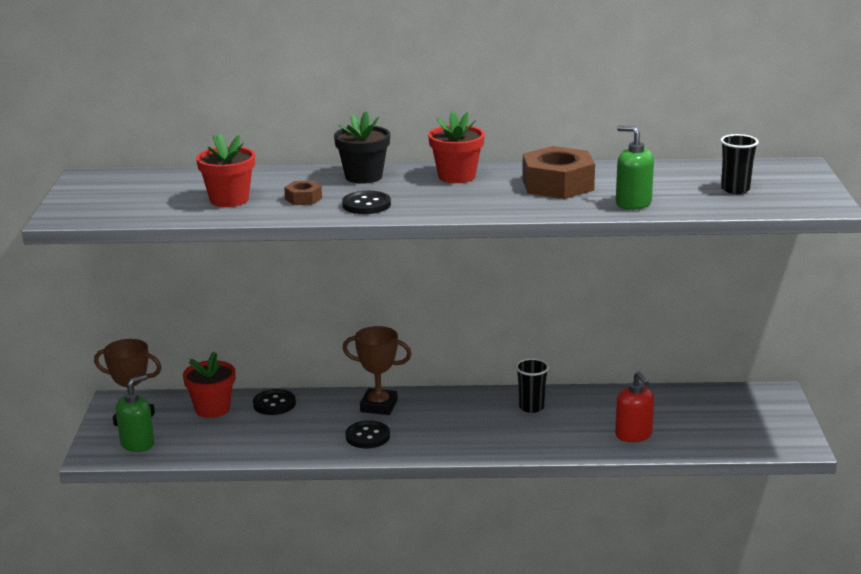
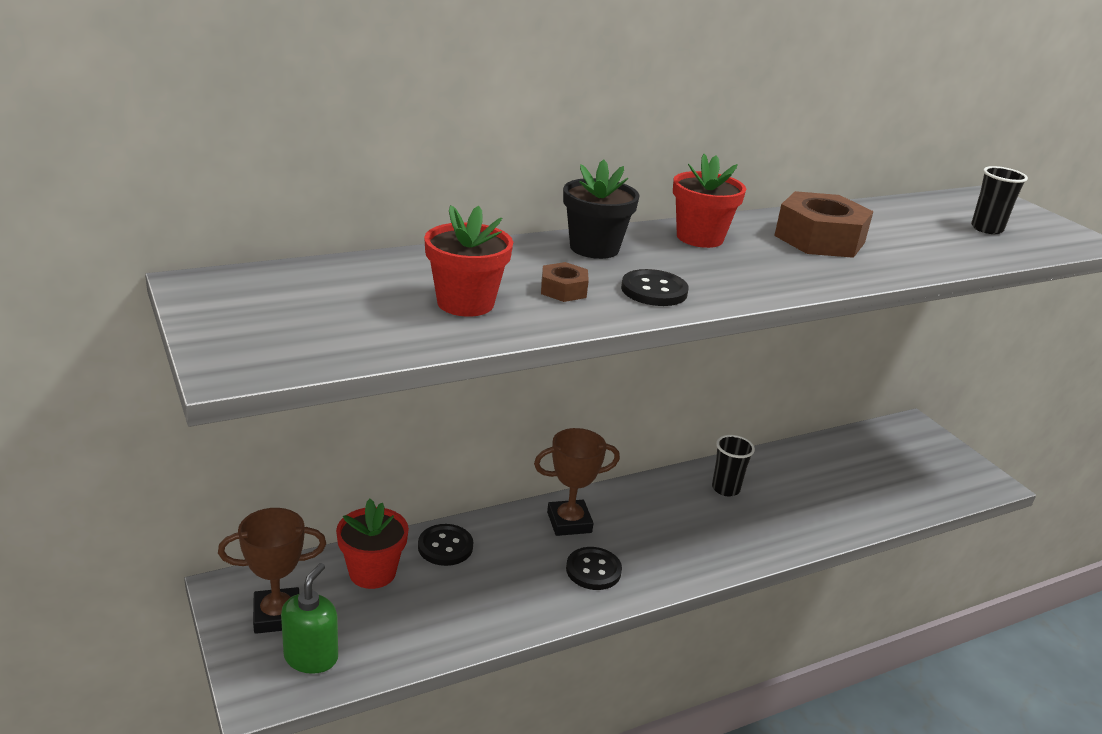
camera: 30 degrees left, 5 degrees up
(633, 203) = (926, 256): green soap dispenser -> none
(633, 435) = (849, 503): red soap dispenser -> none

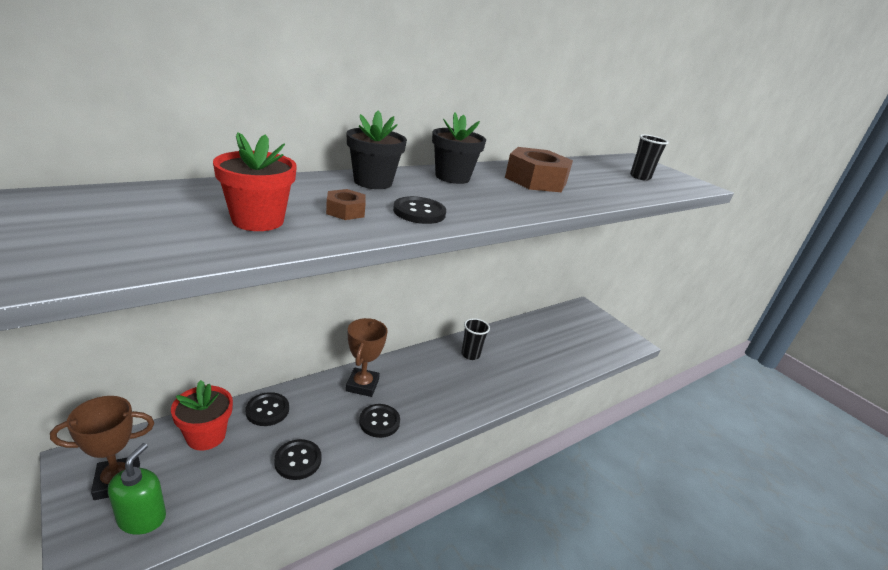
camera: 10 degrees left, 0 degrees up
(488, 609) = (298, 460): none -> black button
(569, 522) = (362, 385): brown trophy -> brown trophy turned 60 degrees counterclockwise
(700, 238) = (452, 177): red flower pot -> black flower pot

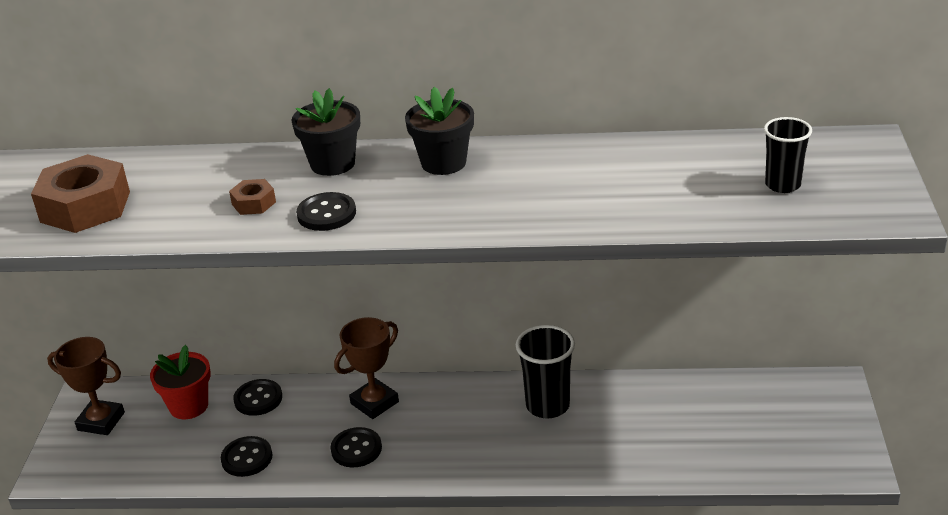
camera: 45 degrees right, 5 degrees up
(142, 518) = (99, 458): green soap dispenser -> none
(258, 220) = (166, 205): red flower pot -> none
(470, 354) = (547, 405): black cup -> black cup, size x1.50
(536, 180) = (563, 177): brown nut -> brown nut (85, 207)

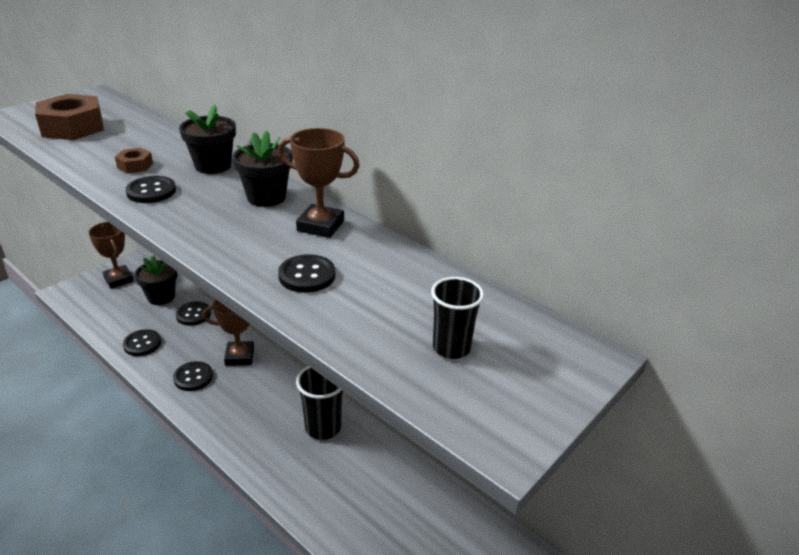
camera: 35 degrees right, 0 degrees up
(189, 406) = (161, 297): red flower pot -> black flower pot
(537, 159) = (320, 226): none -> brown trophy
(601, 198) = (307, 275): none -> black button

